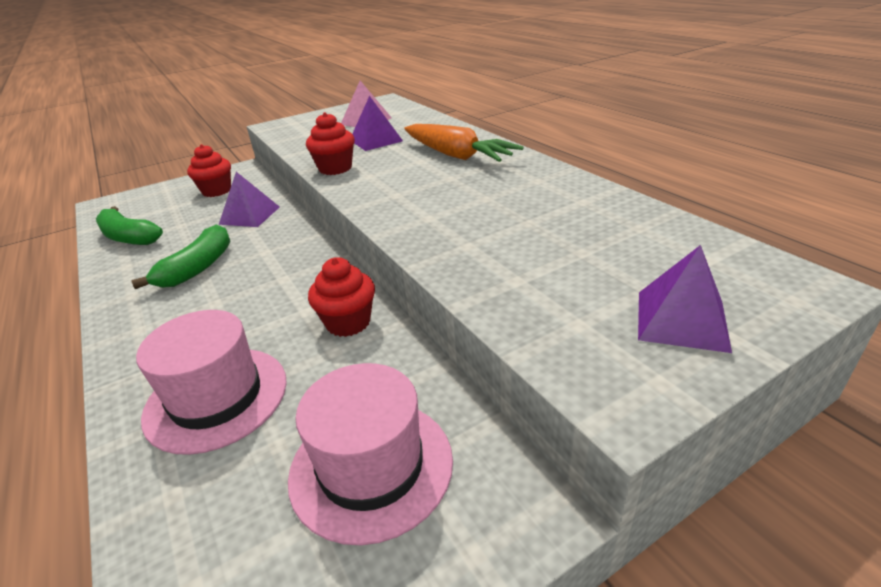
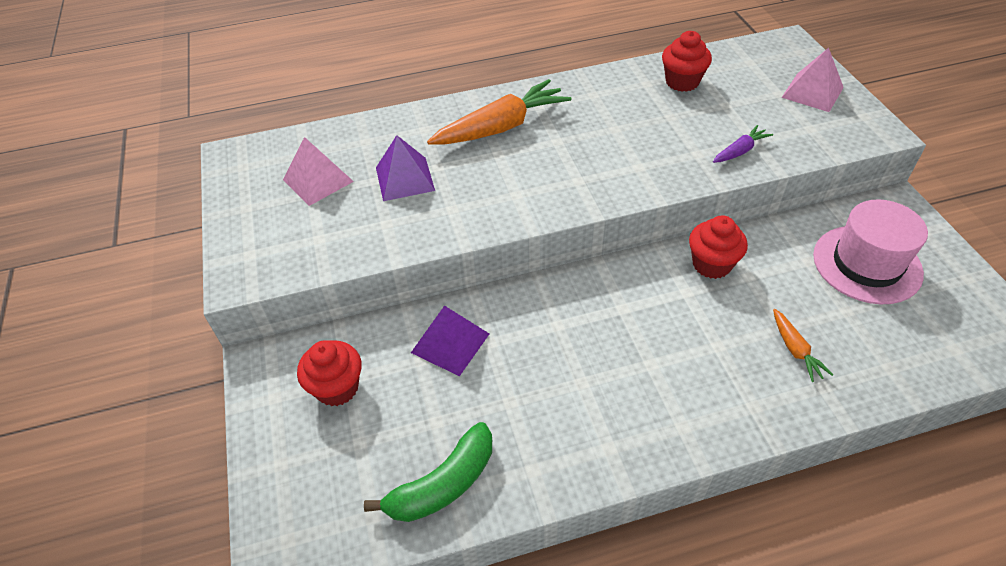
camera: 75 degrees left, 15 degrees up
(198, 268) = (570, 386): green banana -> none
(216, 397) = (795, 350): pink hat -> orange carrot
(335, 168) = (477, 219): red cupcake -> red cupcake (682, 82)
(487, 271) = (740, 151): none -> purple carrot
(681, 320) = (812, 92): purple pyramid -> pink pyramid

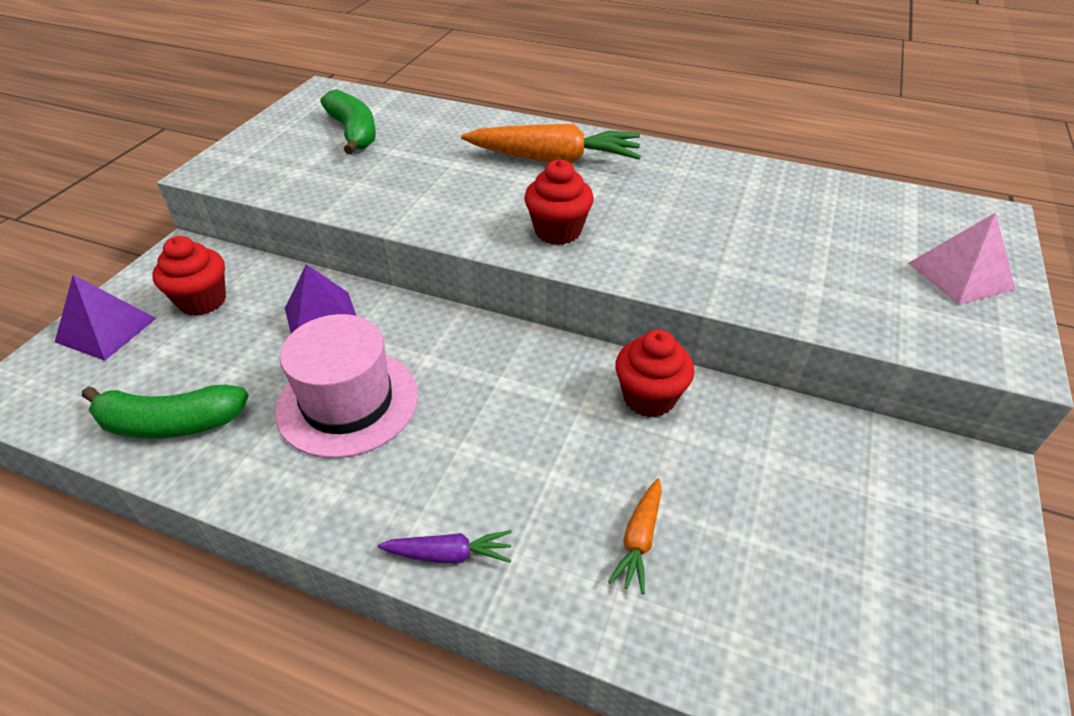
camera: 35 degrees right, 5 degrees down
(318, 180) = (354, 132): pink pyramid -> green banana
(404, 179) = (418, 161): purple pyramid -> purple pyramid (106, 330)
(682, 82) = (797, 199): red cupcake -> red cupcake (558, 231)
(740, 151) = (781, 289): purple carrot -> purple carrot (449, 554)
(867, 264) = (851, 510): pink hat -> pink hat (348, 402)

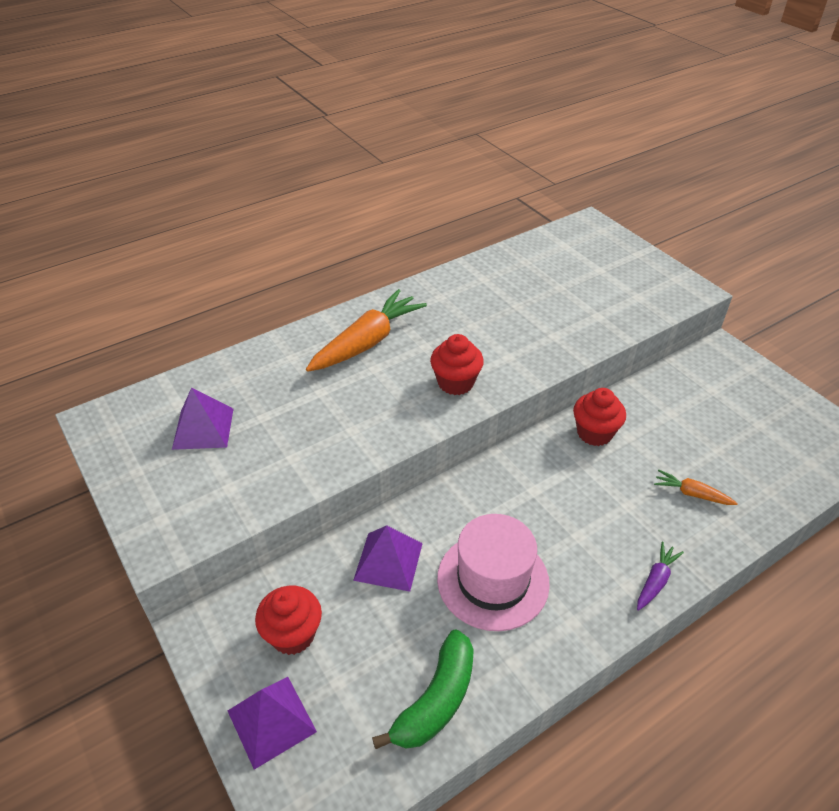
camera: 55 degrees left, 0 degrees up
(354, 132) = (203, 428): green banana -> purple pyramid
(639, 540) = (691, 493): orange carrot -> orange carrot turned 150 degrees clockwise
(960, 275) = (627, 265): pink pyramid -> none

